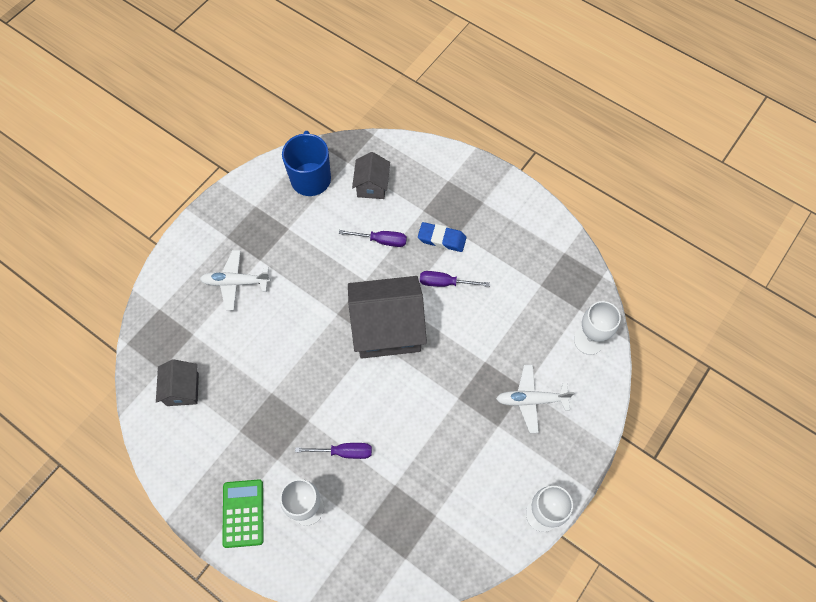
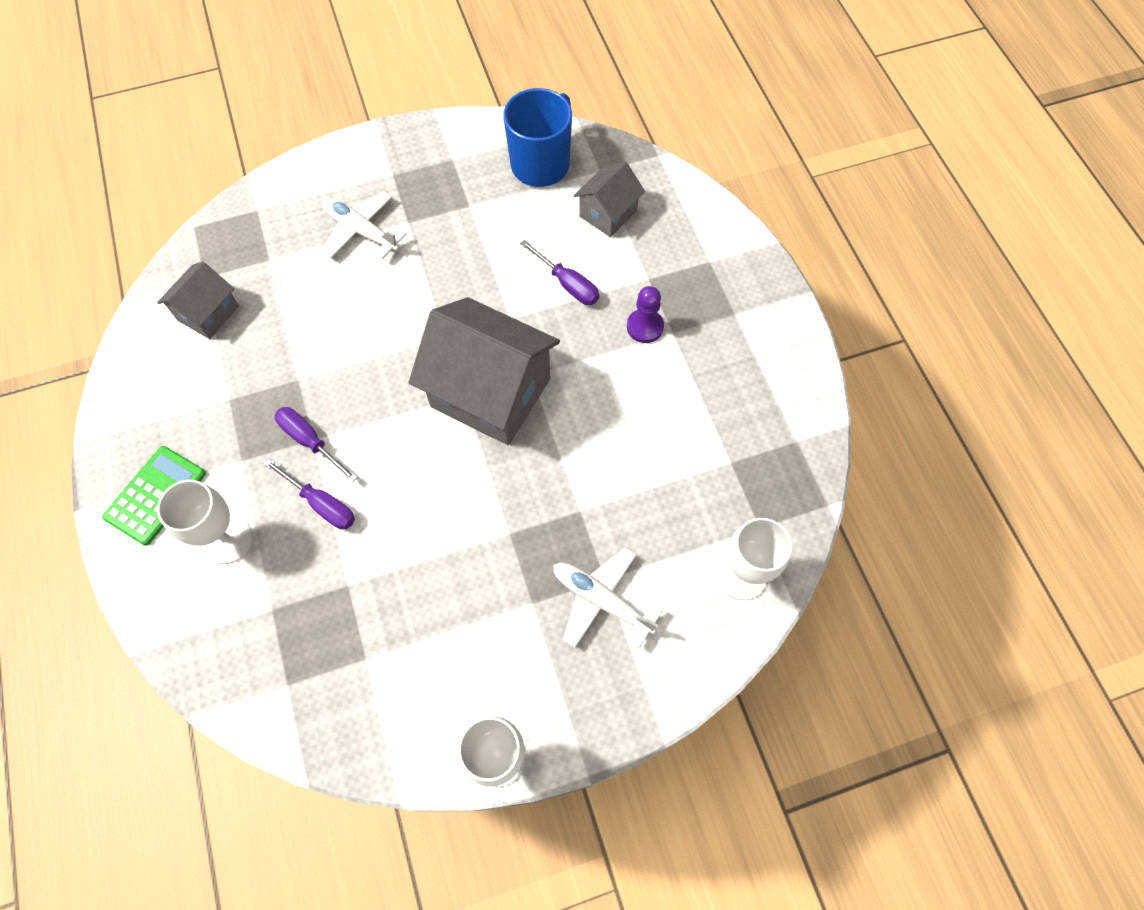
camera: 35 degrees right, 0 degrees up
(442, 239) = (645, 327): blue eraser -> purple pawn
(445, 283) = (606, 382): purple screwdriver -> purple screwdriver (310, 441)

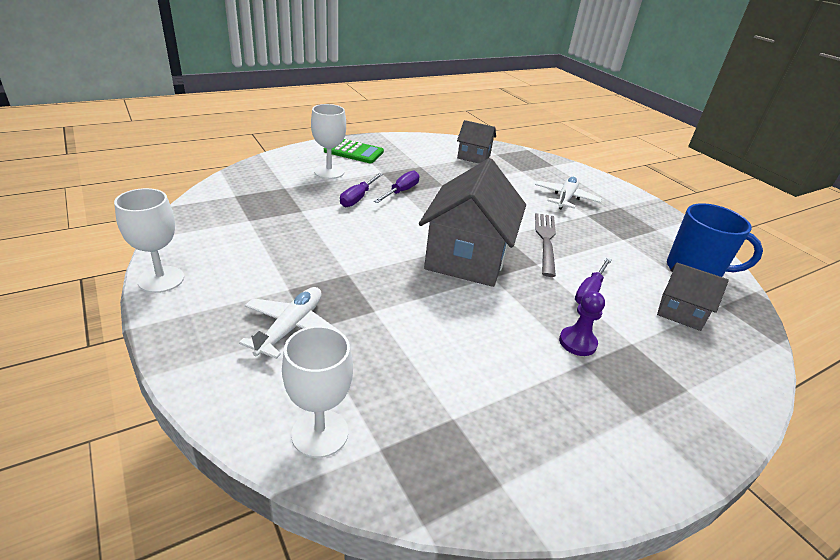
camera: 75 degrees right, 30 degrees down
(462, 292) = (545, 240): none -> grey fork

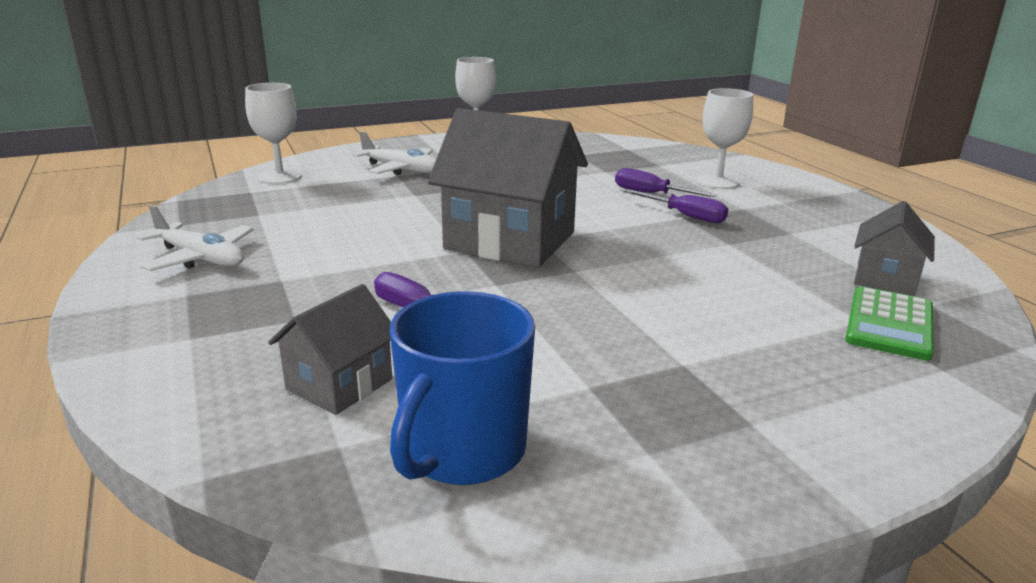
camera: 100 degrees right, 10 degrees down
(354, 152) = (801, 194): green calculator -> green calculator (889, 324)
(545, 240) = (567, 301): grey fork -> none
(565, 198) = (753, 352): white plane -> white plane (201, 258)
(577, 342) = (317, 282): purple pawn -> none

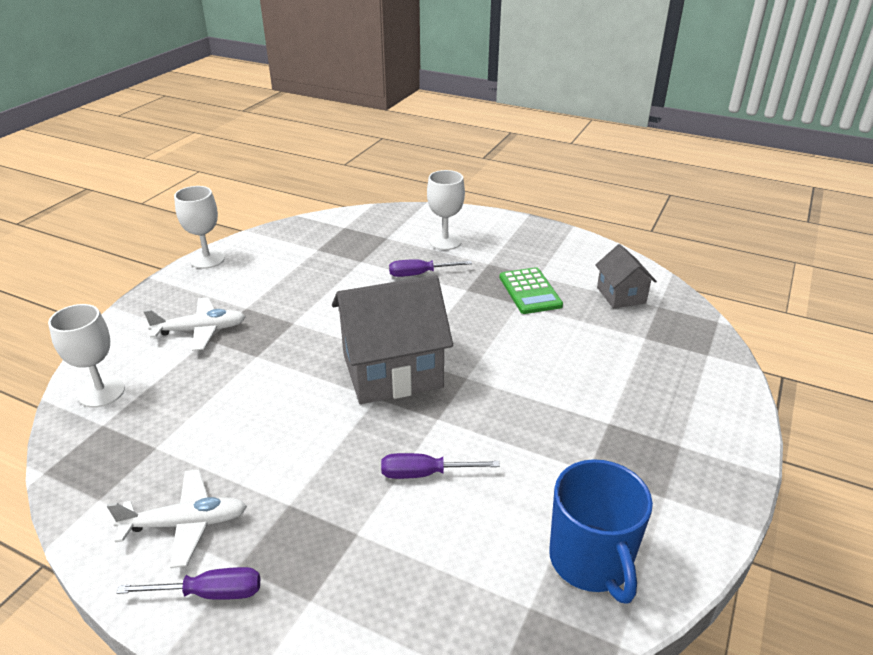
camera: 40 degrees left, 10 degrees up
(339, 384) = (465, 565): grey house -> none
(685, 216) = (466, 288): purple screwdriver -> purple screwdriver (210, 593)
(889, 324) = (657, 333): green calculator -> green calculator (530, 291)

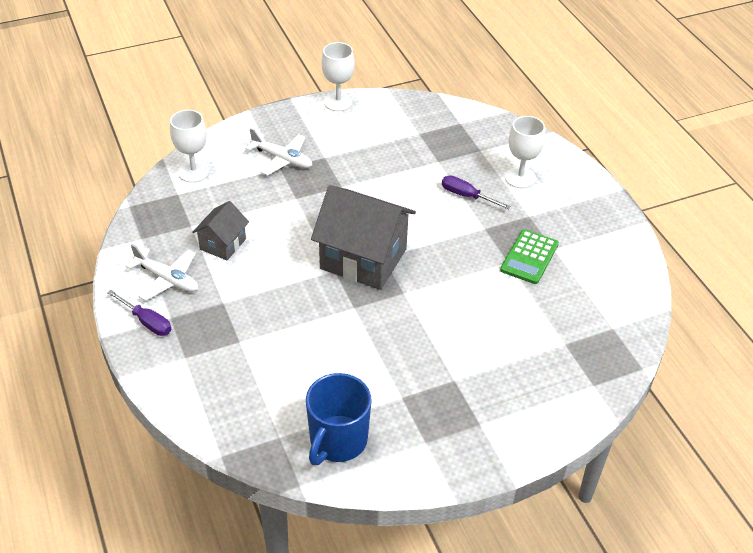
camera: 40 degrees right, 10 degrees up
(425, 474) = (308, 334): purple screwdriver -> none
(621, 295) = (595, 302): grey house -> grey house (223, 244)

